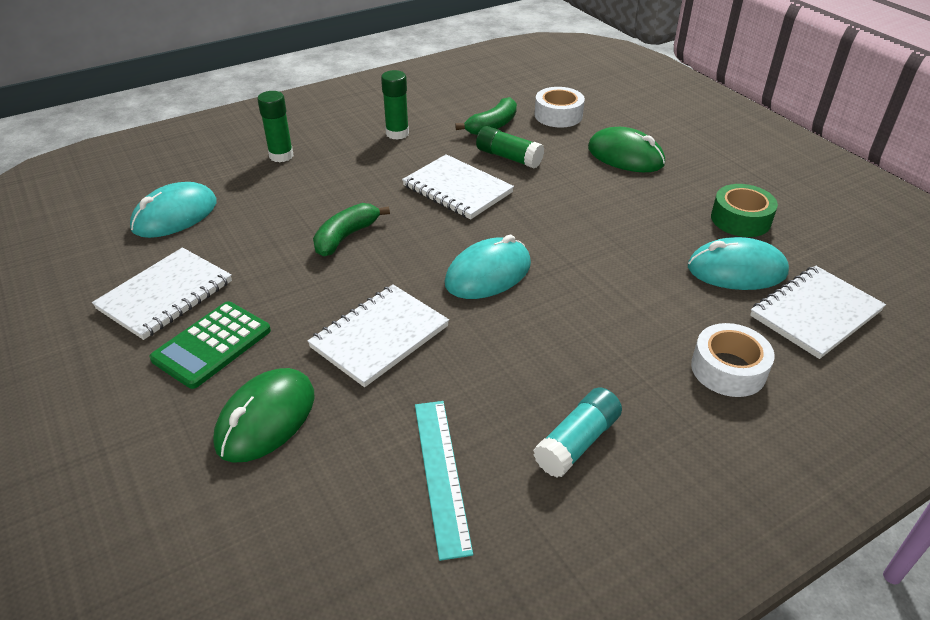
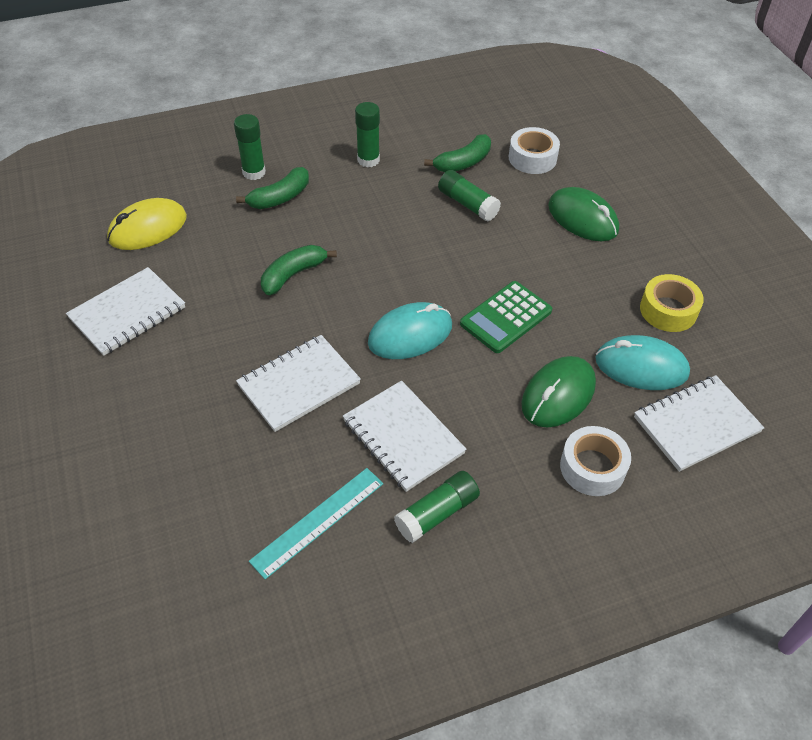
camera: 10 degrees right, 10 degrees up
(175, 215) = (148, 228): turquoise mouse -> yellow mouse
(212, 345) = (158, 369): green calculator -> green calculator (506, 317)
(266, 419) = (189, 447): green mouse -> green mouse (558, 395)
(314, 173) = (280, 197): none -> green banana
(441, 474) = (318, 521): turquoise ruler -> turquoise ruler turned 45 degrees clockwise
(457, 189) = (408, 235): white notebook -> white notebook (403, 437)
(577, 442) = (437, 513): turquoise glue stick -> green glue stick
(740, 219) = (668, 310): green tape -> yellow tape

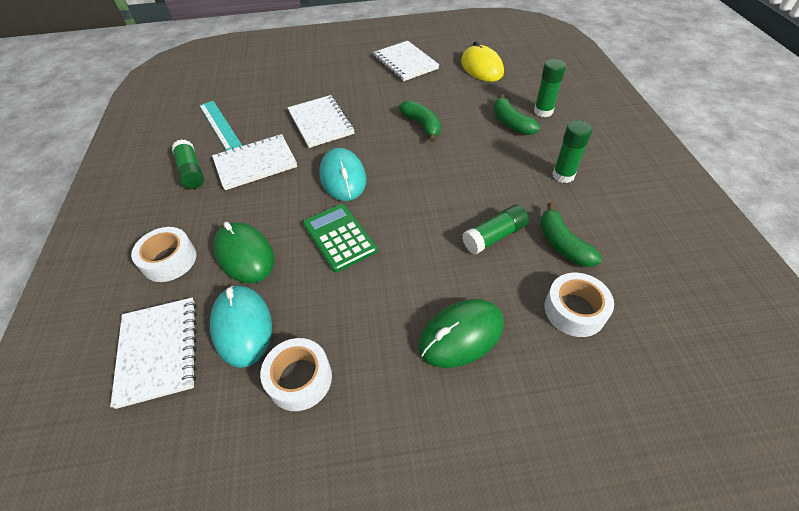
camera: 105 degrees right, 0 degrees up
(641, 366) = (242, 327): turquoise mouse -> turquoise mouse turned 45 degrees counterclockwise
(668, 310) = (300, 379): yellow tape -> white tape

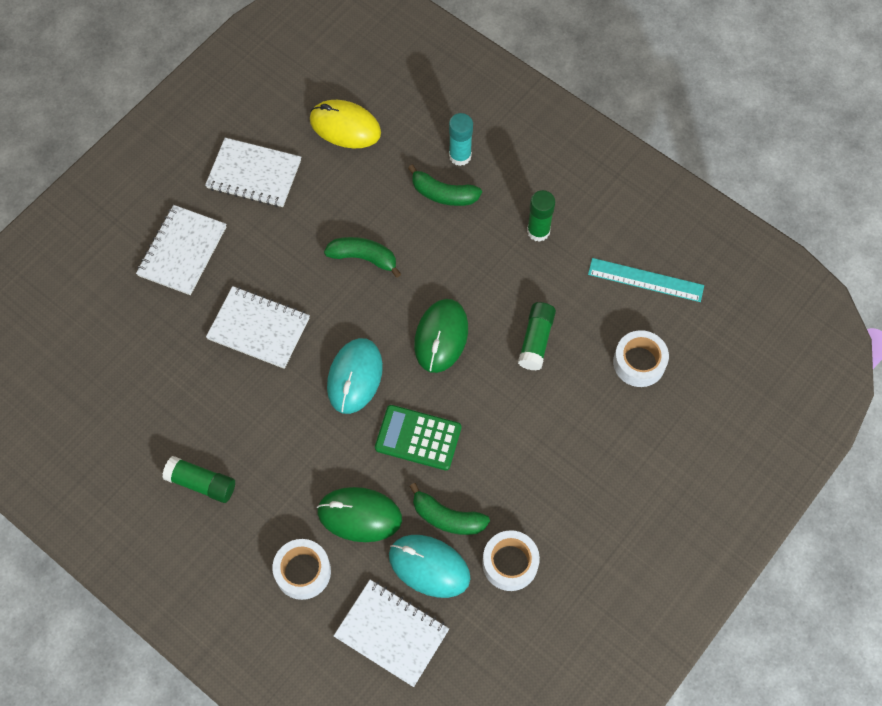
camera: 45 degrees left, 15 degrees up
(220, 125) = (152, 411): turquoise ruler -> turquoise ruler (645, 280)
(255, 163) = (253, 426): white notebook -> white notebook (182, 251)
(343, 177) = (354, 377): turquoise mouse -> turquoise mouse turned 75 degrees clockwise
(461, 335) = (583, 443): green mouse -> green mouse (441, 337)
(543, 111) = (460, 156): green glue stick -> turquoise glue stick
(562, 244) = (590, 308): green banana -> green banana (447, 517)

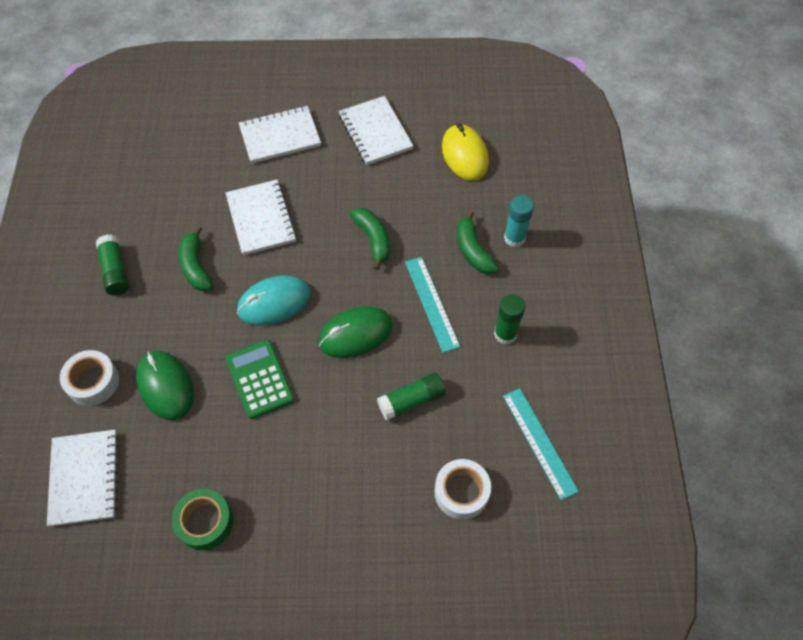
camera: 50 degrees right, 5 degrees down
(429, 566) = (159, 464): turquoise mouse -> none
(447, 517) = (209, 447): green banana -> green banana (196, 266)
(464, 261) = (431, 303): none -> turquoise ruler
(510, 563) = (205, 522): white tape -> green tape

